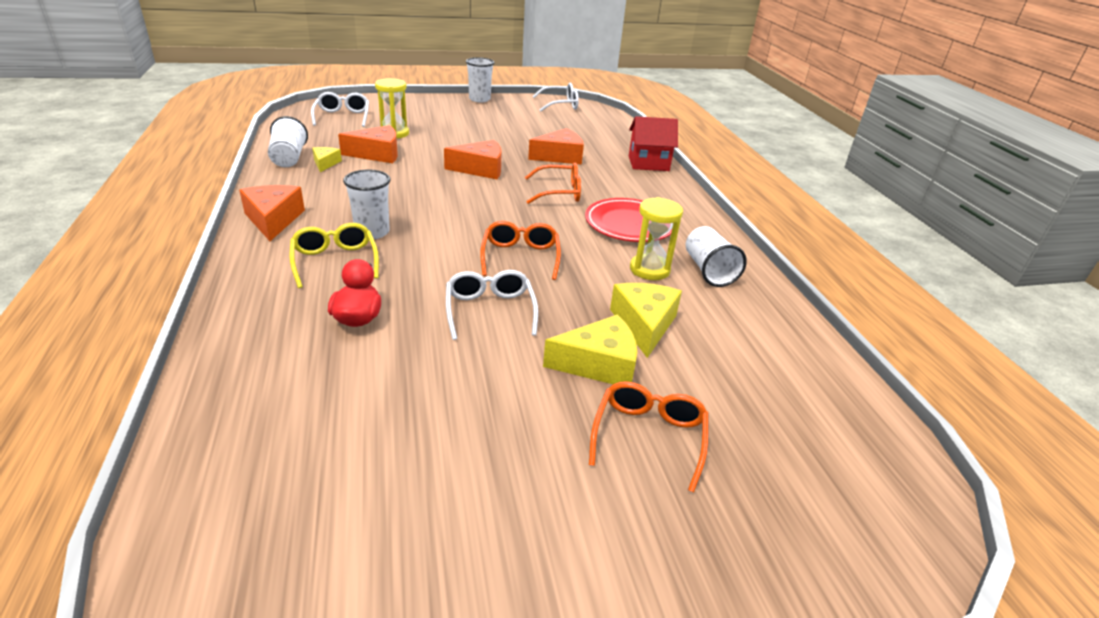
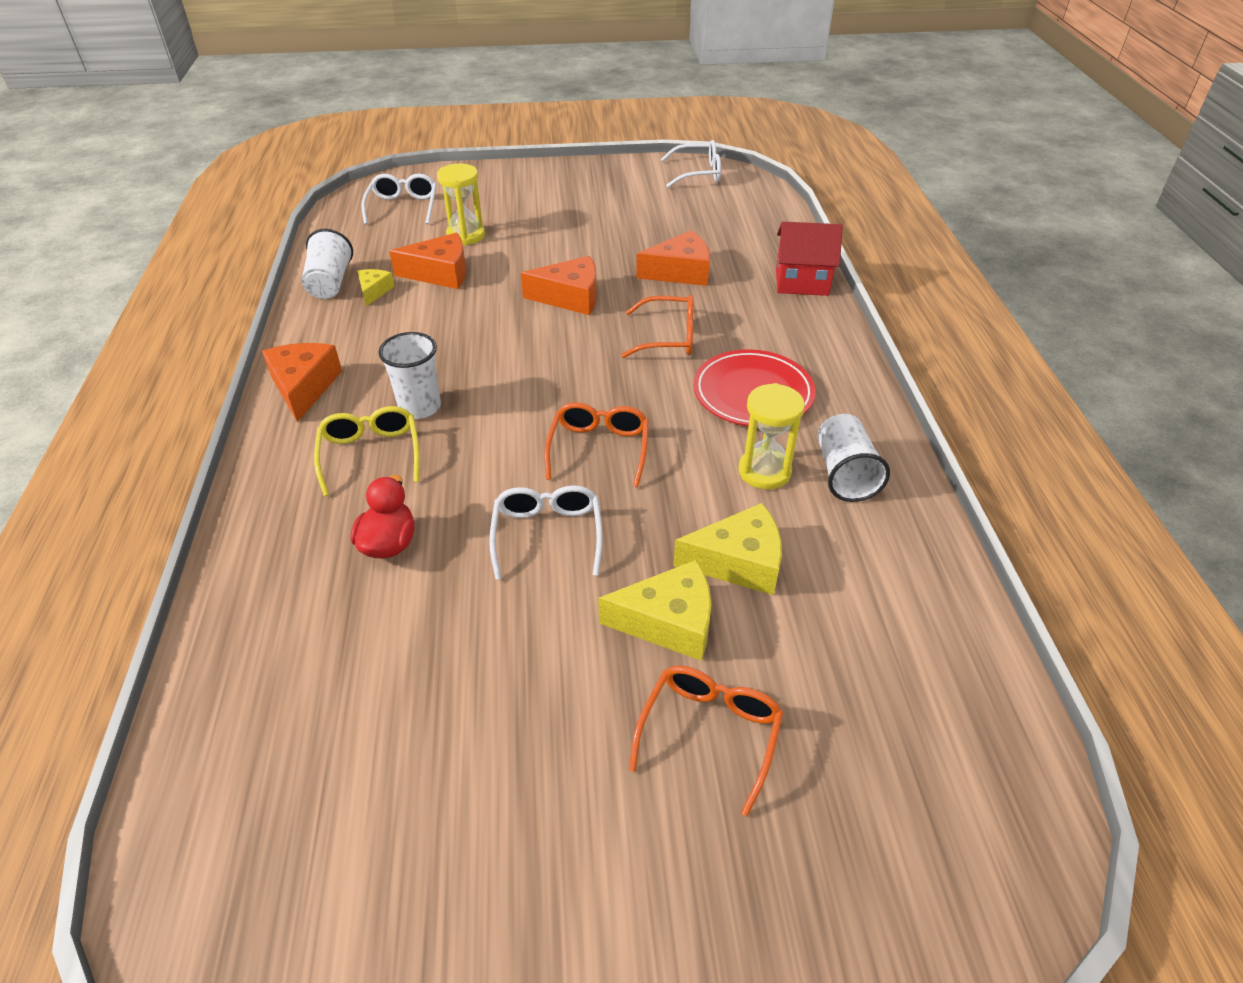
camera: 10 degrees right, 10 degrees up
(479, 99) = (587, 167): white cup -> none
(644, 325) = (738, 562): yellow cheese -> yellow cheese turned 75 degrees clockwise

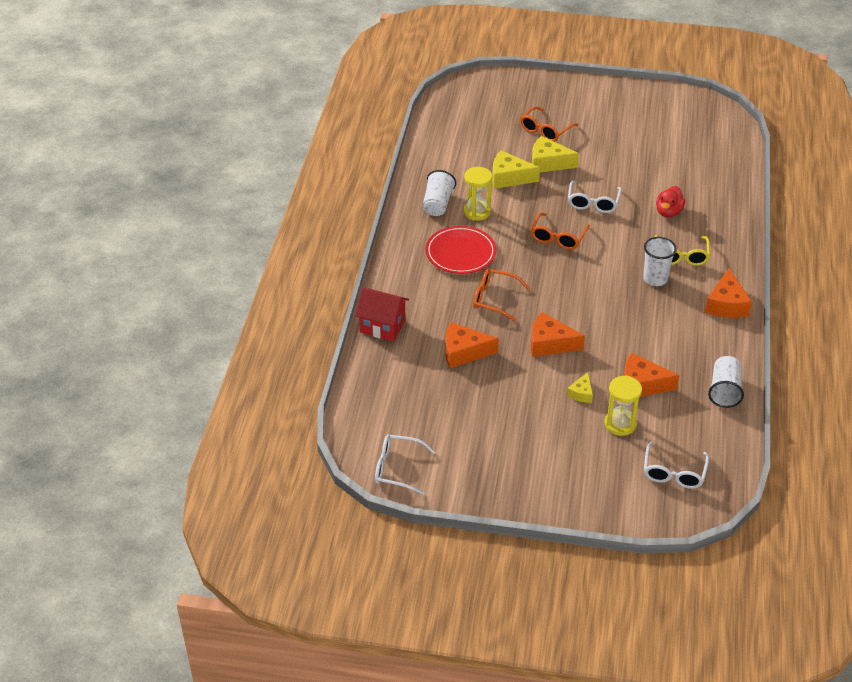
camera: 165 degrees left, 0 degrees up
(374, 291) = (690, 376): yellow cheese -> yellow cheese (581, 393)

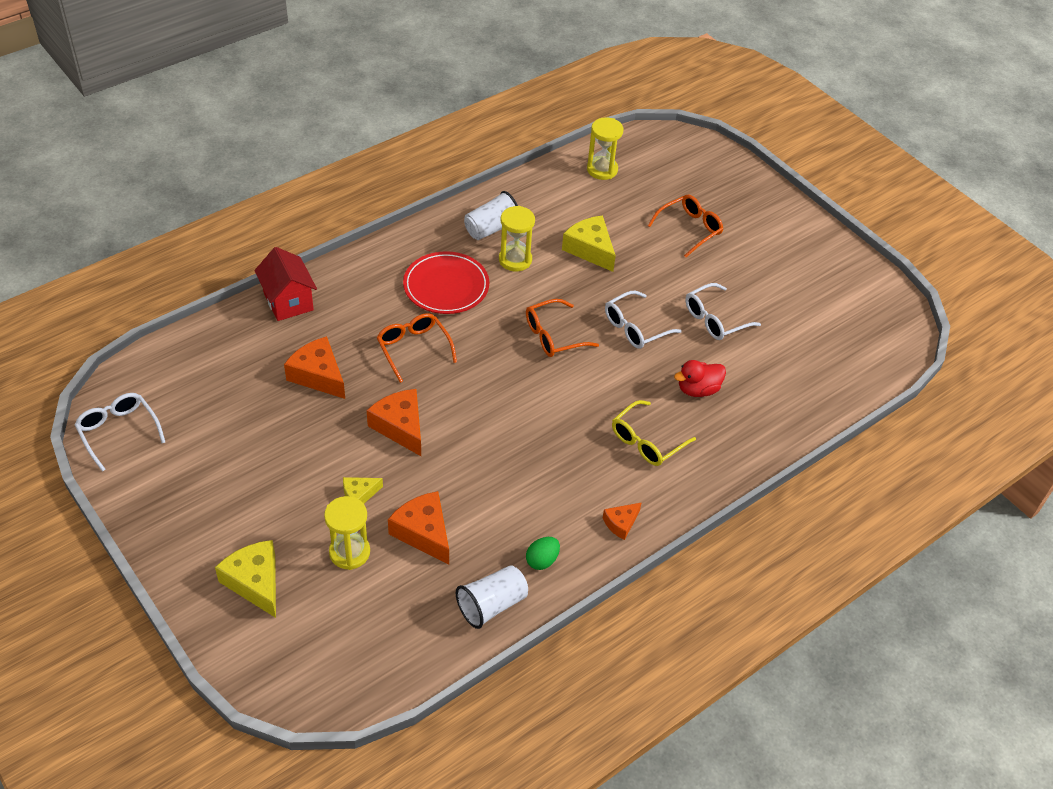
camera: 40 degrees right, 5 degrees up
(450, 129) = (602, 170): none -> yellow hourglass
(545, 130) = (690, 229): orange glasses -> orange glasses turned 150 degrees clockwise
(548, 163) = (647, 261): yellow cheese -> yellow cheese (255, 582)
(655, 279) = (587, 443): white cup -> none
(674, 473) = (326, 641): white glasses -> white glasses (715, 319)
(716, 351) = (542, 560): none -> green egg
(726, 304) = (621, 523): orange cheese -> orange cheese, size x0.57

